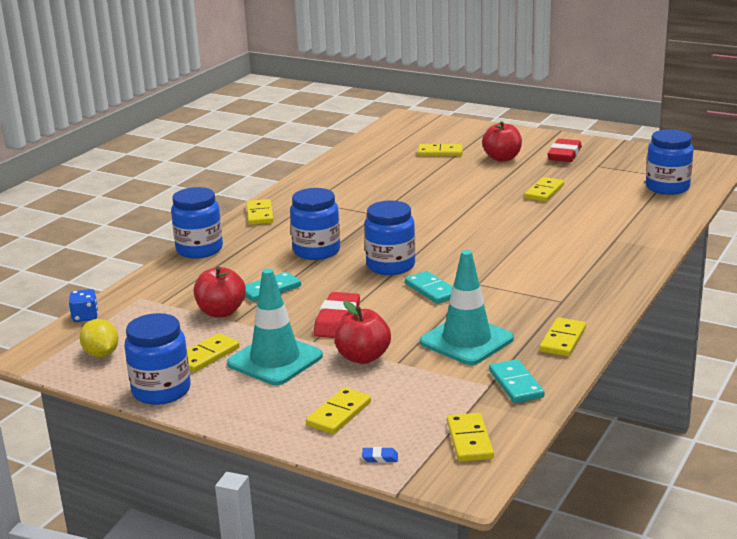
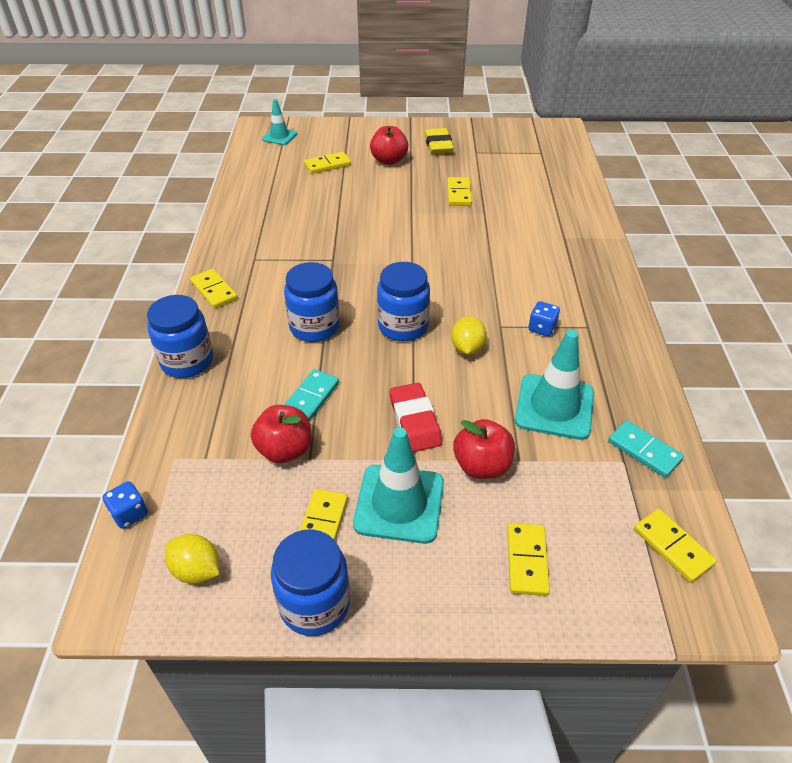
camera: 30 degrees left, 20 degrees up
(380, 457) = (618, 610): blue eraser -> none
(417, 127) = (279, 136): none -> turquoise traffic cone
(431, 290) = (467, 348): turquoise domino -> yellow lemon
(515, 293) = (542, 328): none -> blue dice
(563, 340) = (631, 377): yellow domino -> none
(564, 155) = (438, 145): red eraser -> yellow eraser
(667, 187) = (551, 165): blue jar -> none

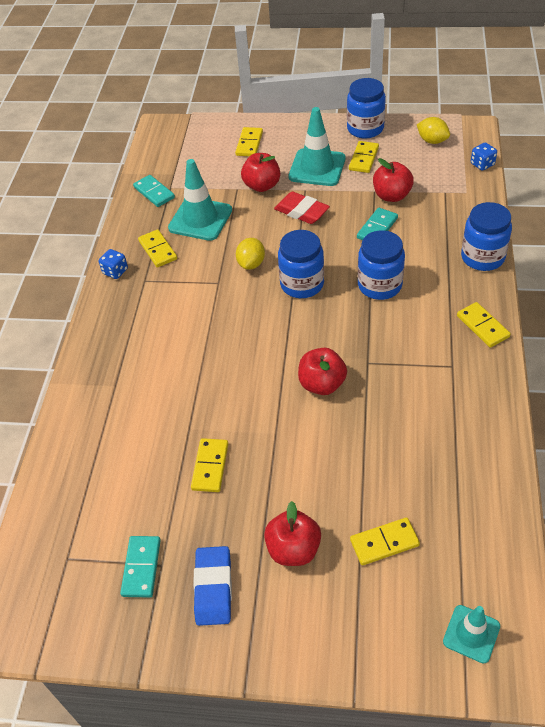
camera: 170 degrees left, 5 degrees up
(375, 243) = (322, 384): none -> red apple
(415, 421) = (301, 211): red eraser -> red eraser turned 45 degrees counterclockwise
(438, 145) = (213, 588): yellow eraser -> blue eraser
(488, 150) = (141, 567): none -> turquoise domino
(542, 328) = (183, 280): blue dice -> blue dice (115, 271)
(672, 547) = (167, 148): yellow domino -> yellow domino (158, 250)

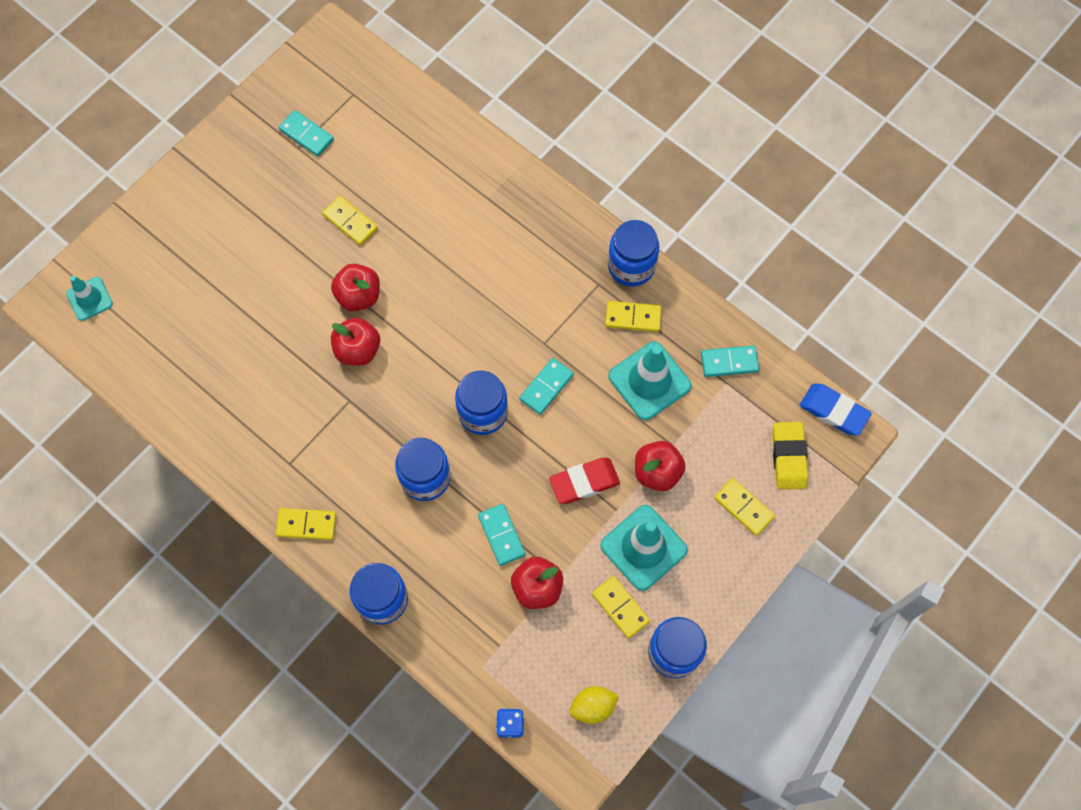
camera: 120 degrees right, 20 degrees up
(115, 271) = (631, 266): blue dice -> blue jar
(199, 142) = (788, 457): none -> yellow eraser
(213, 588) = (253, 169): blue eraser -> blue eraser (833, 411)
(251, 263) = (546, 387): yellow lemon -> turquoise domino
(293, 549) = (237, 234): red apple -> red apple (359, 296)
(384, 542) = (191, 294): yellow domino -> none

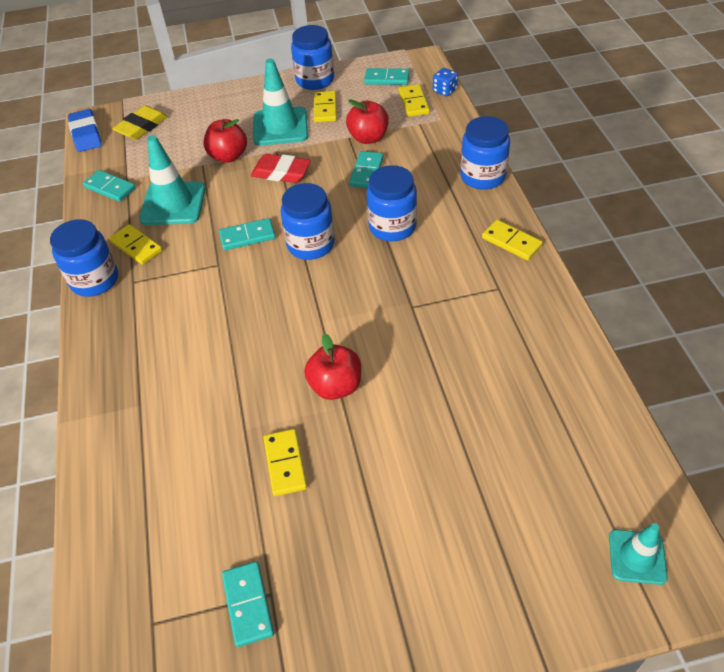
camera: 140 degrees left, 20 degrees down
(358, 350) = (373, 341): red apple -> none
(593, 707) = (387, 79): yellow lemon -> turquoise domino
(743, 507) = (198, 118): yellow domino -> yellow domino (413, 102)

